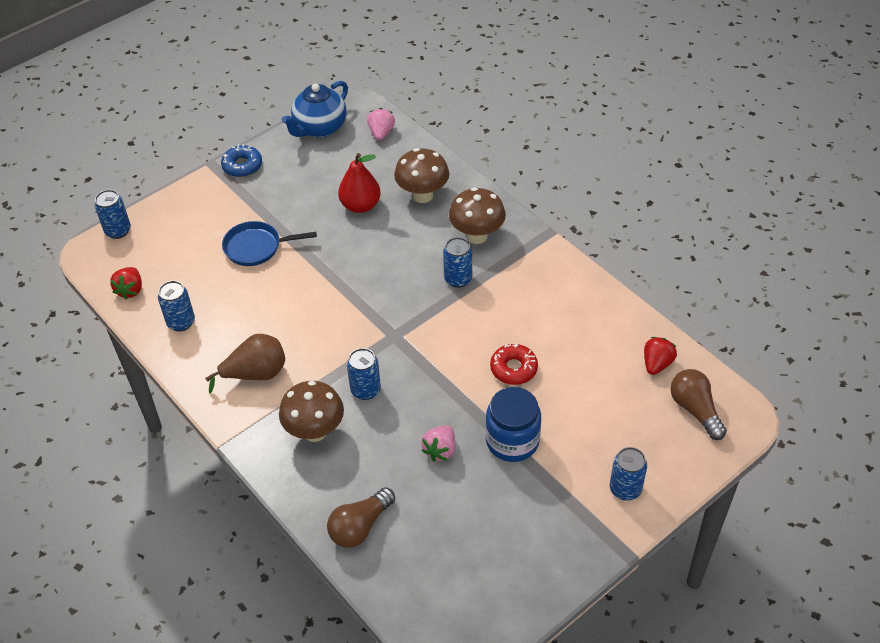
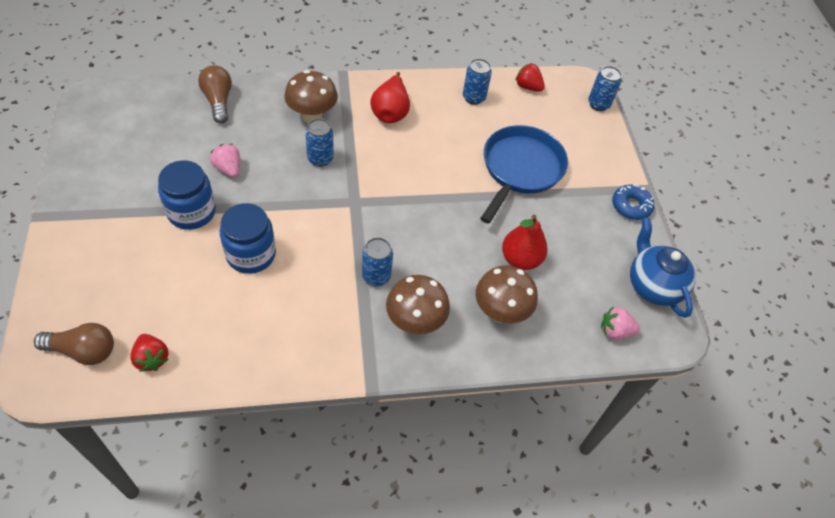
camera: 115 degrees right, 5 degrees up
(256, 247) = (520, 169): blue pan -> blue pan, size x1.58
(256, 374) = (390, 112): brown pear -> red pear
(381, 133) = (615, 331): pink strawberry -> pink strawberry turned 150 degrees clockwise
(513, 368) = (251, 254): red donut -> blue jar
(625, 489) = (80, 250): blue can -> none

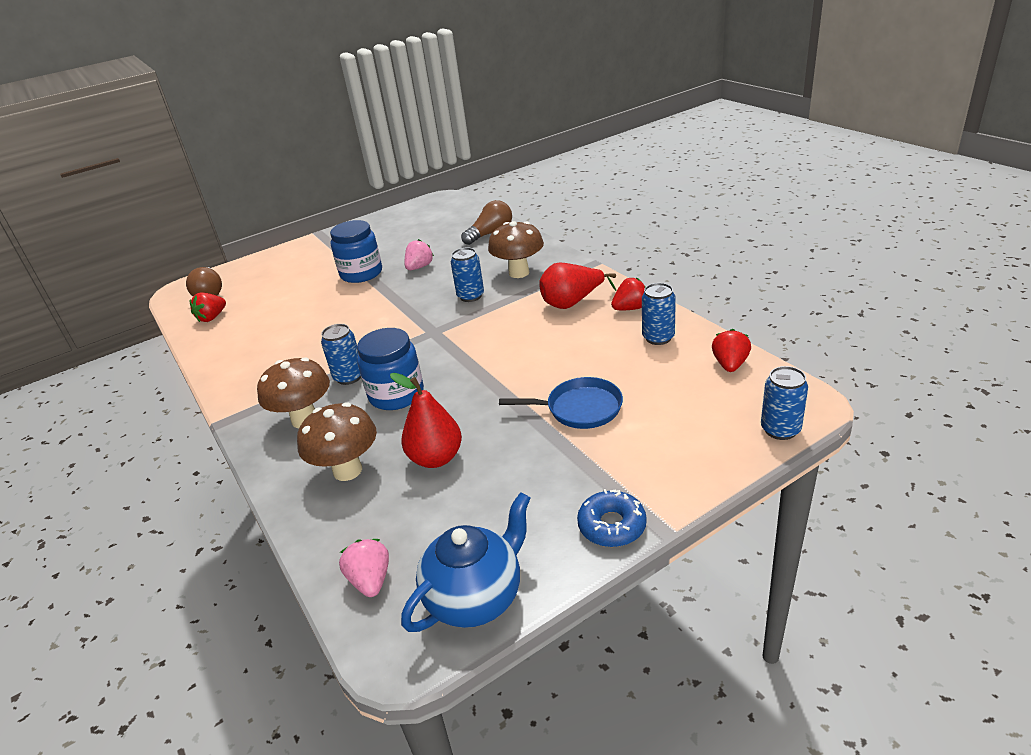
camera: 75 degrees right, 20 degrees down
(251, 254) = (334, 312): blue jar -> blue jar (396, 394)
(426, 90) = (630, 308): none -> red strawberry
(520, 169) = (579, 408): blue pan -> blue pan, size x0.63

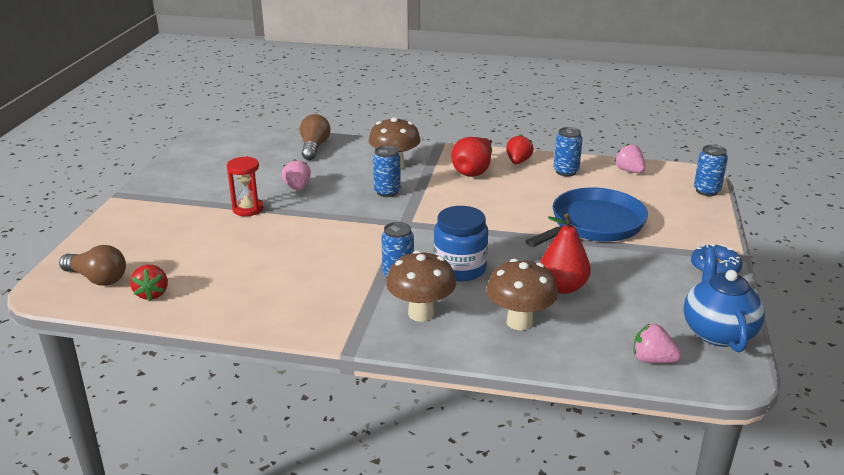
camera: 50 degrees left, 5 degrees down
(361, 273) = (248, 209): blue jar -> red hourglass
(579, 408) = (593, 224): blue pan -> blue pan, size x1.58
(730, 364) = (629, 171): red strawberry -> pink strawberry

